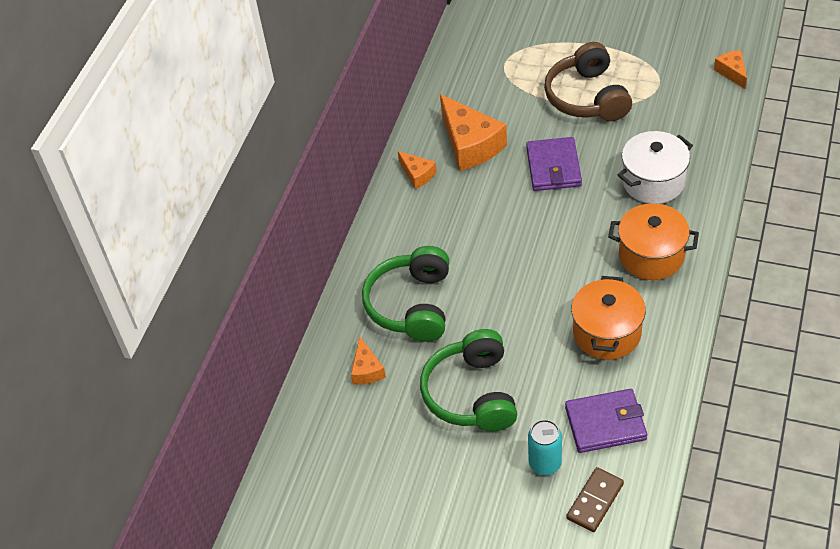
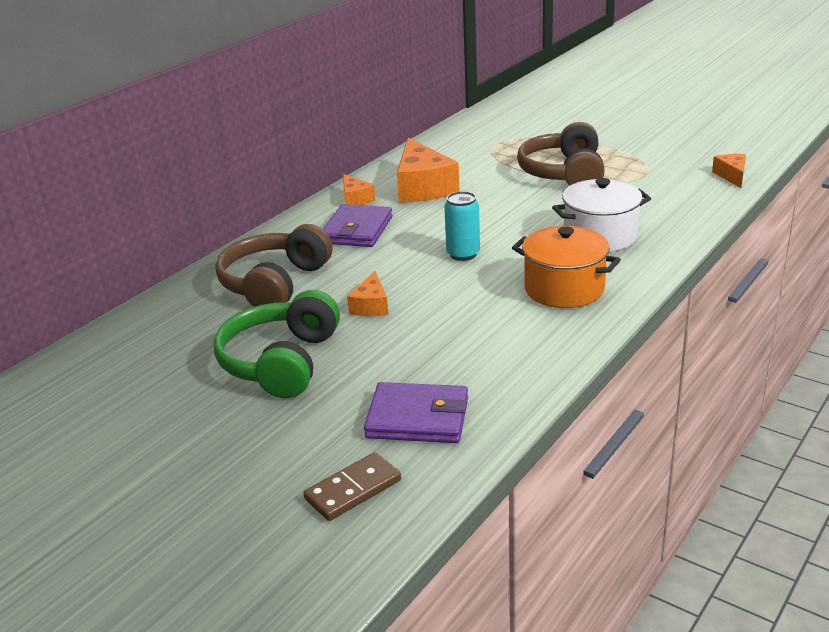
camera: 15 degrees right, 20 degrees down
(366, 370) = (186, 323): orange cheese -> orange cheese (371, 306)
(412, 305) = (275, 284): green headphones -> brown headphones
(545, 463) = (317, 440): turquoise can -> turquoise can (463, 254)
(553, 167) = (497, 212): purple wallet -> purple wallet (357, 230)
(607, 333) = (472, 341): orange pot -> none

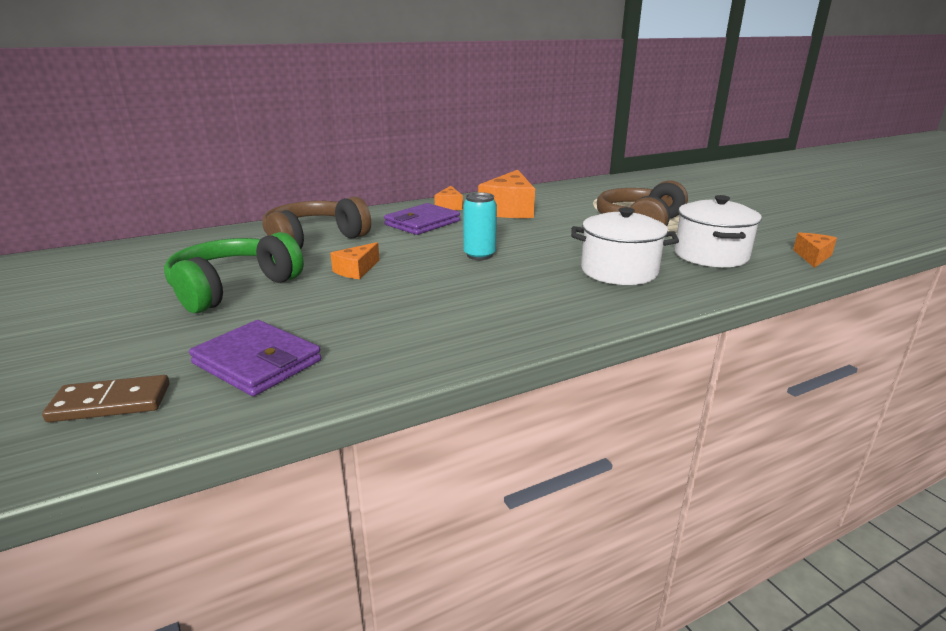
camera: 25 degrees right, 5 degrees down
(564, 289) = (532, 301): orange pot -> none
(655, 197) = (710, 255): none -> white pot

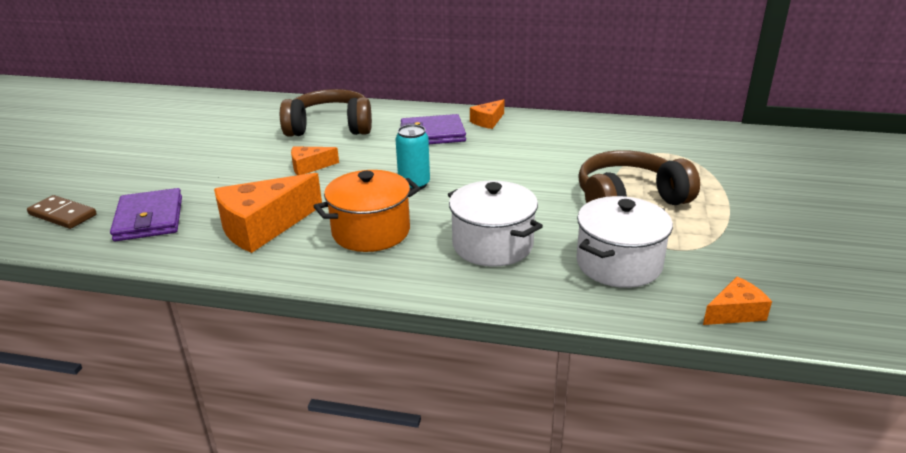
camera: 40 degrees right, 5 degrees up
(233, 288) = (221, 155): green headphones -> none
(509, 209) = (533, 141): orange cheese -> orange cheese (263, 226)
(515, 293) = (371, 232): none -> orange pot

